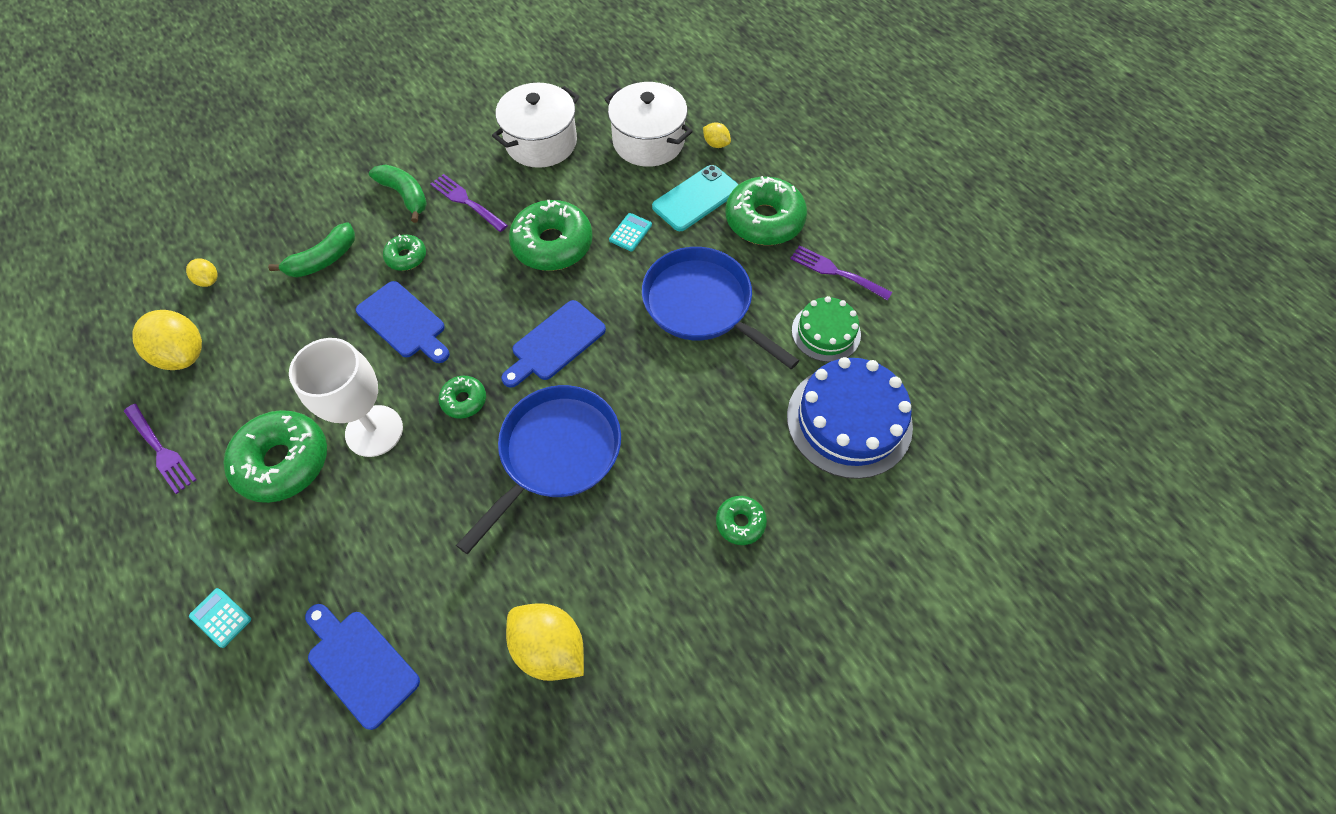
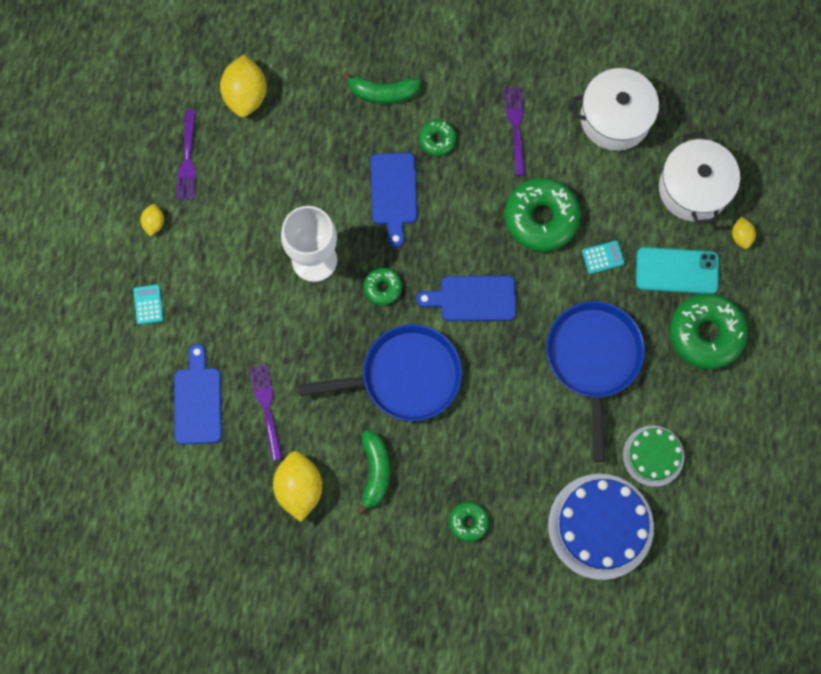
camera: 45 degrees right, 15 degrees up
(209, 280) = (300, 45): yellow lemon -> yellow lemon (154, 223)
(283, 462) = (248, 232): green donut -> none
(405, 195) = (479, 82): green banana -> green banana (375, 471)
(837, 272) = (710, 421): purple fork -> purple fork (267, 408)

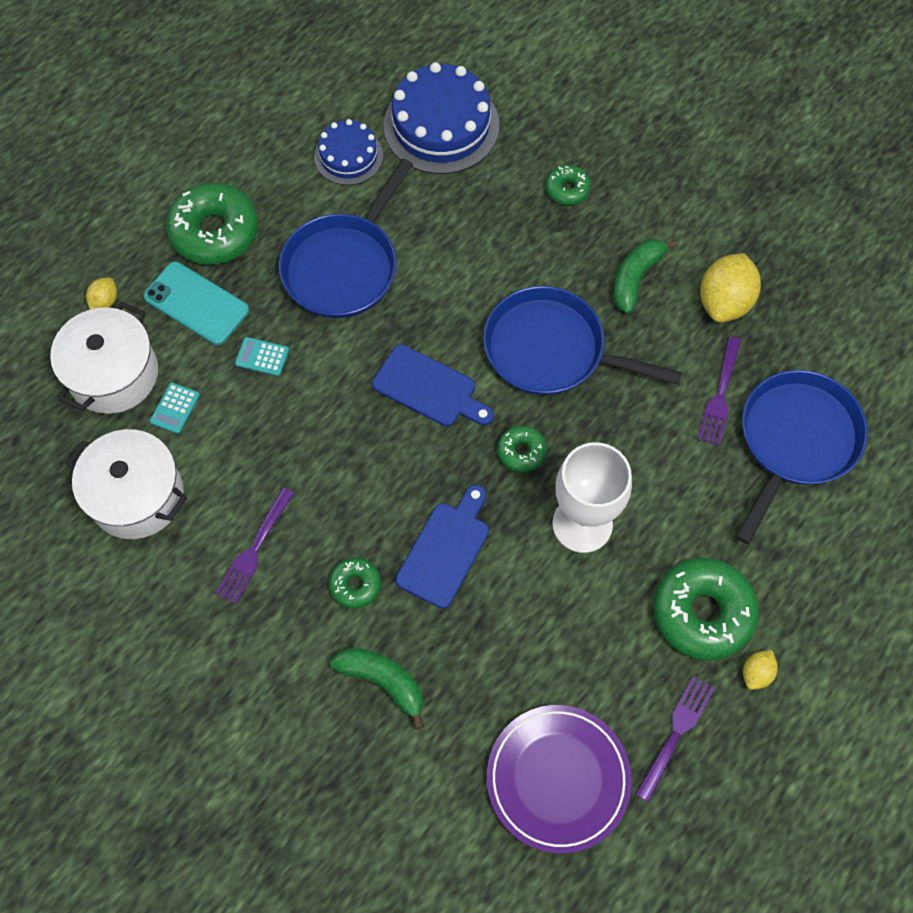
camera: 150 degrees left, 10 degrees down
(148, 304) = (806, 577): turquoise calculator -> turquoise calculator (175, 408)
(197, 401) = (795, 441): blue cutting board -> blue pan
(246, 95) = (558, 779): yellow lemon -> purple plate
(541, 218) = (298, 432): green donut -> green donut (702, 613)
(653, 456) = (348, 156): green cake -> blue cake

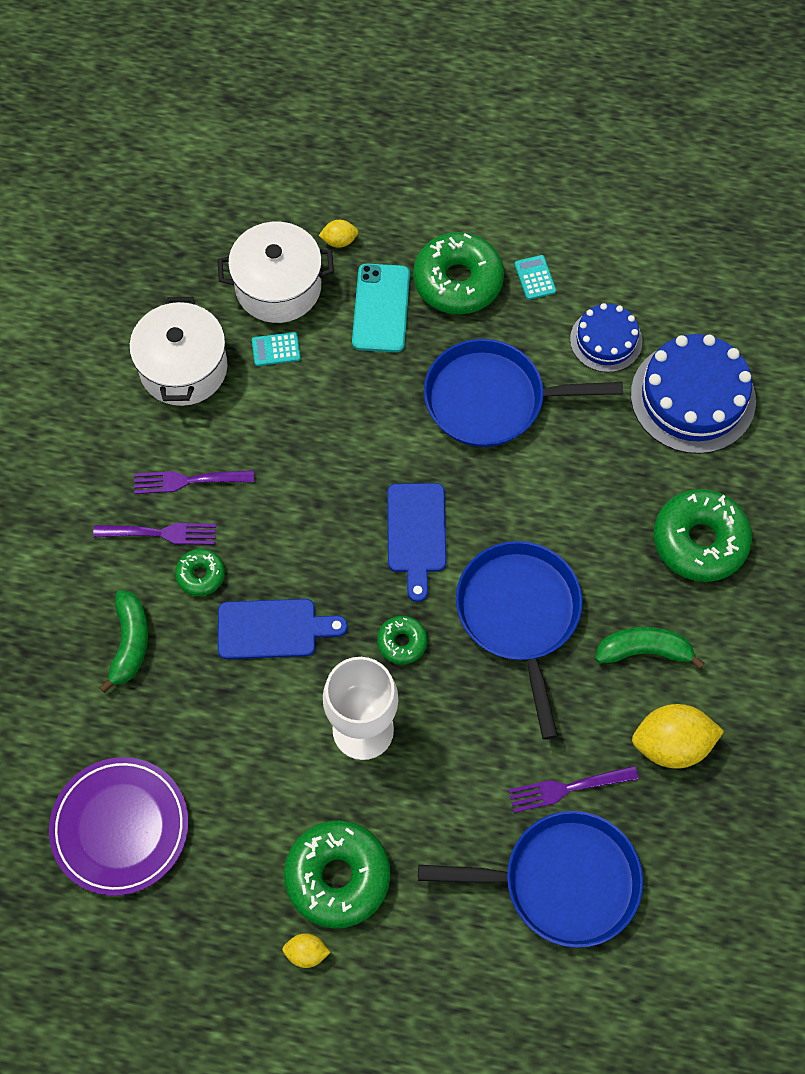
camera: 60 degrees right, 0 degrees up
(262, 357) = (363, 386): turquoise calculator -> turquoise calculator (535, 278)
(567, 189) = (699, 541): green donut -> green donut, size x1.98
(675, 734) = (211, 908): purple fork -> purple fork (160, 533)

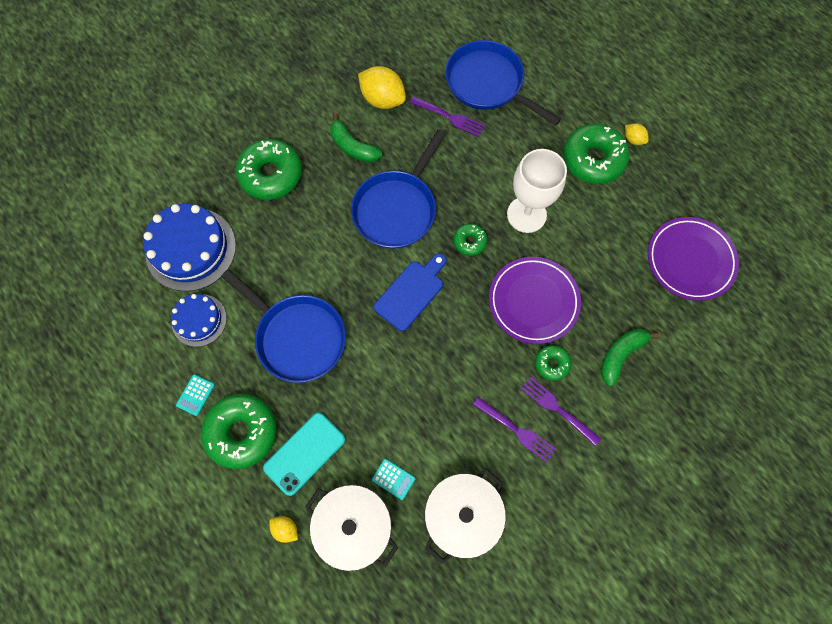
camera: 140 degrees left, 5 degrees up
(273, 629) = (533, 301): blue cutting board -> purple plate

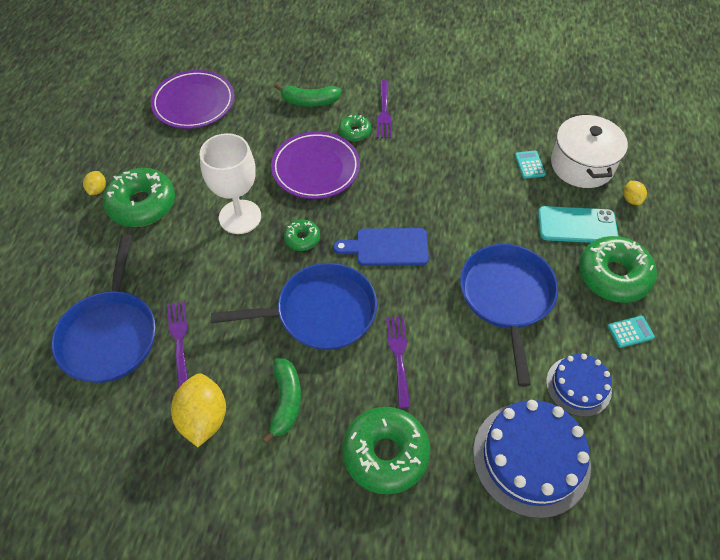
camera: 130 degrees left, 15 degrees down
(462, 515) = (506, 118): white pot -> none
(516, 430) = (422, 124): purple fork -> purple fork (399, 357)

